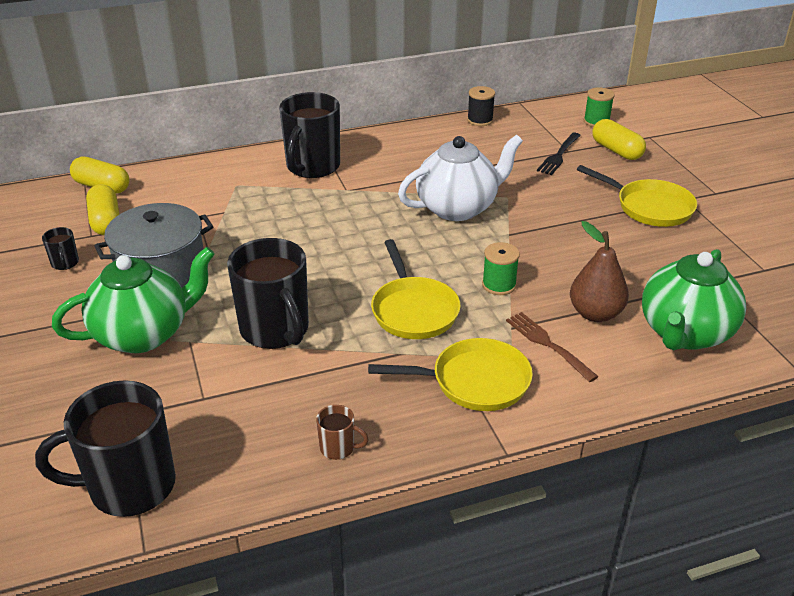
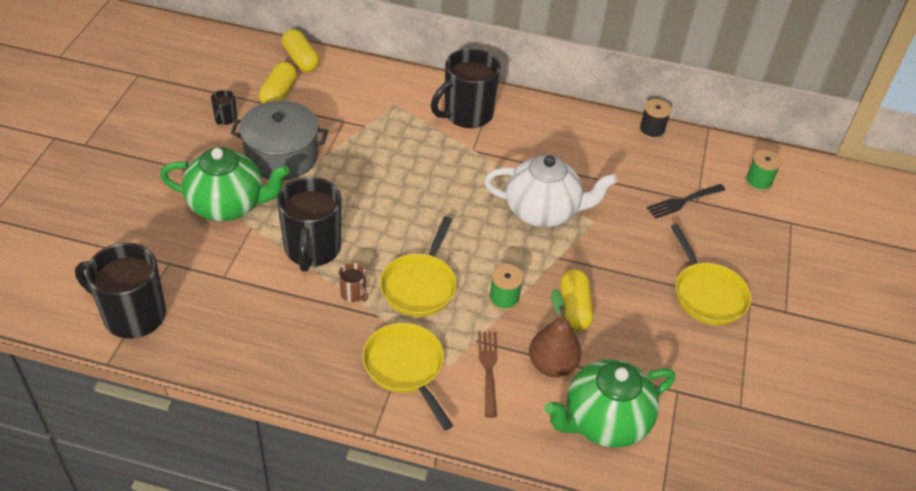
camera: 30 degrees right, 10 degrees up
(338, 448) = (272, 363): brown mug -> brown mug (353, 293)
(474, 381) = (406, 368): yellow pan -> yellow pan turned 150 degrees counterclockwise
(616, 150) = (742, 222): yellow capsule -> yellow capsule (574, 308)

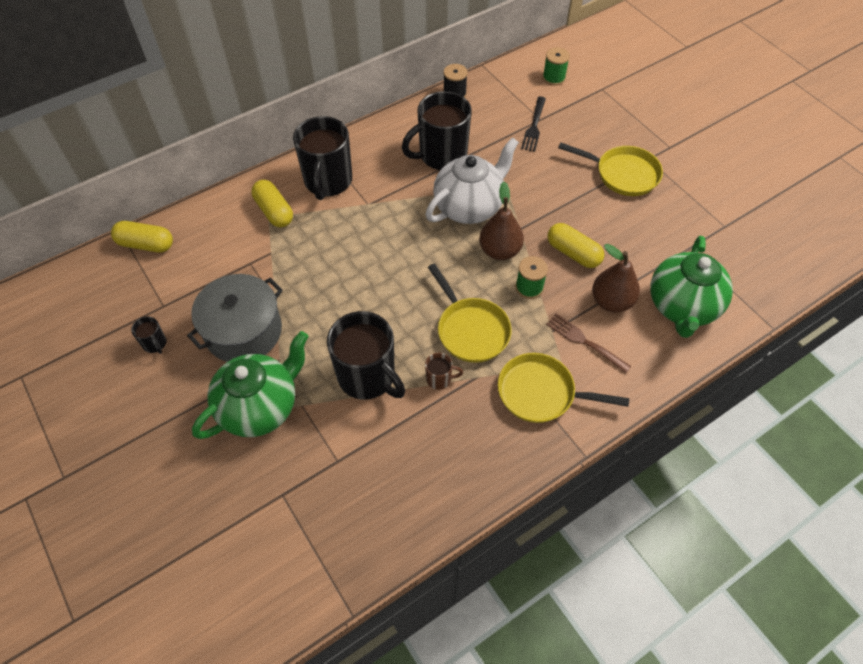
camera: 45 degrees left, 10 degrees up
(133, 315) = (315, 561): black mug -> black mug (441, 155)
(278, 94) = (169, 286): yellow capsule -> yellow capsule (274, 211)
(520, 257) = (499, 251): none -> brown pear

